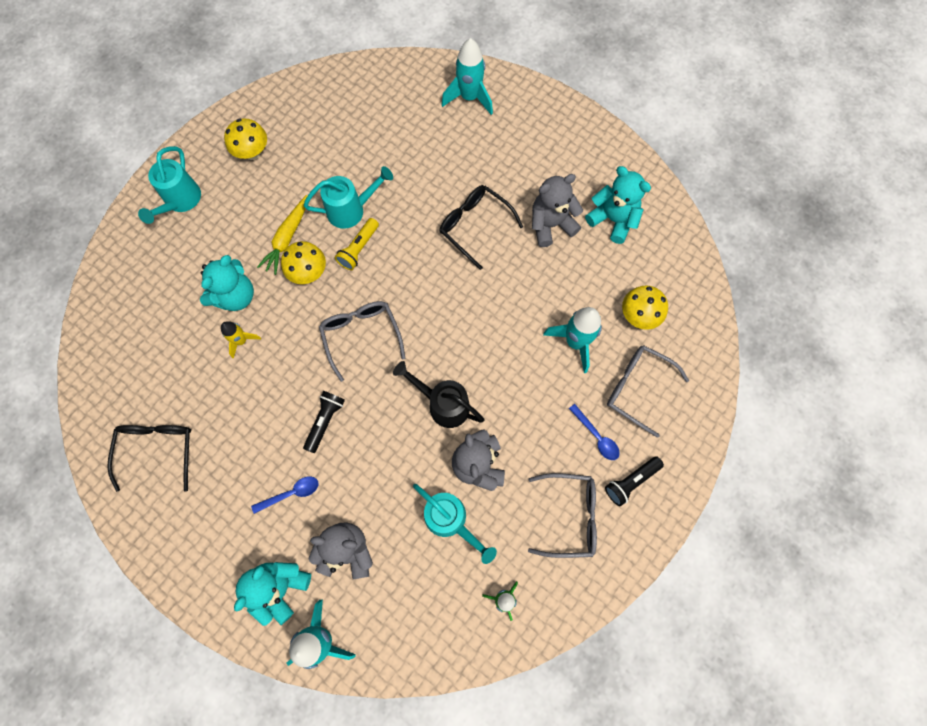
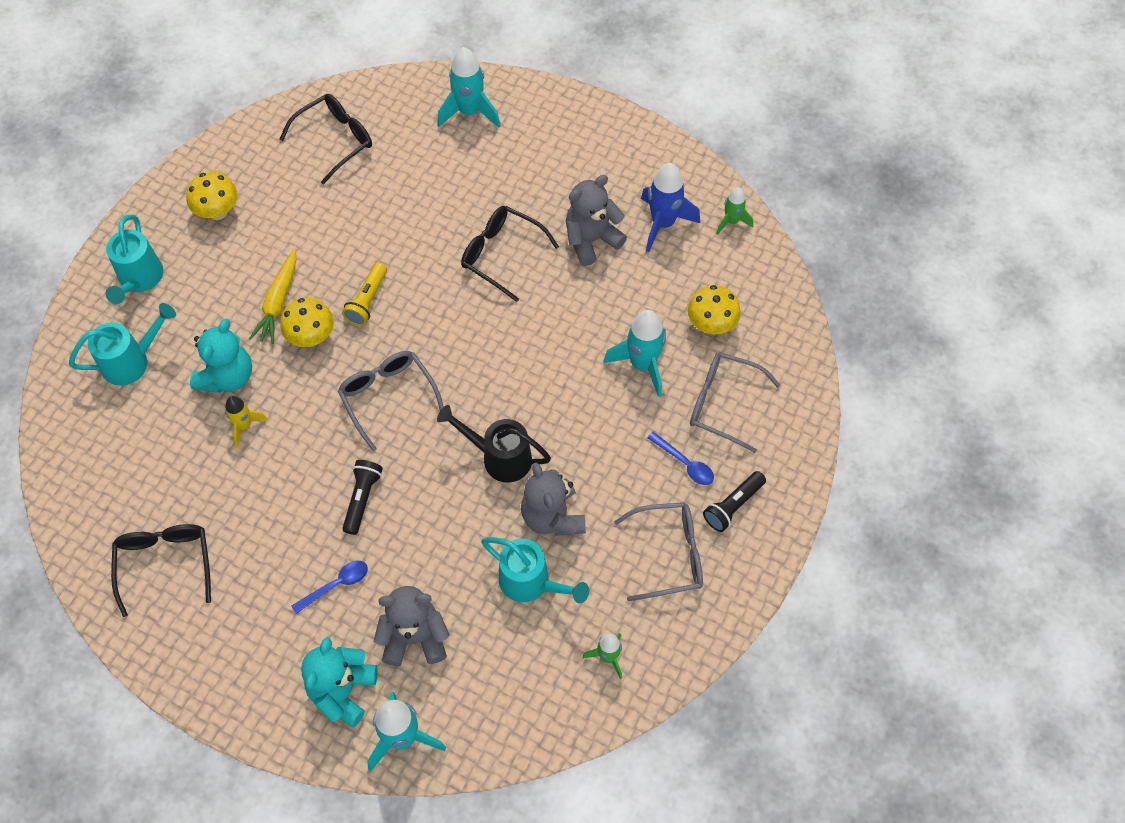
camera: 10 degrees left, 10 degrees down
(351, 210) = (350, 259): turquoise watering can -> turquoise watering can (132, 361)
(357, 105) = (335, 140): none -> black glasses
(613, 219) = (663, 223): turquoise teddy bear -> blue rocket
(671, 227) = (731, 221): none -> green rocket

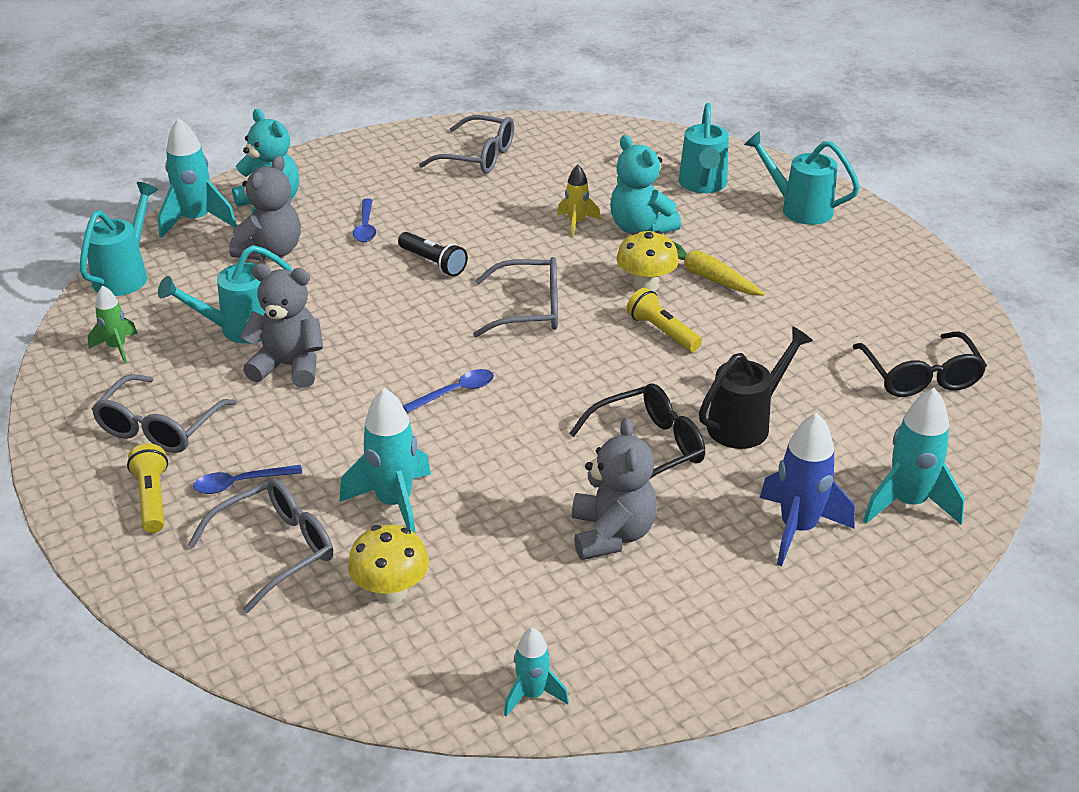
camera: 120 degrees right, 25 degrees down
(165, 563) = (479, 157): black glasses -> grey glasses
(218, 211) = (859, 271): yellow mushroom -> none
(499, 457) = (389, 356): black watering can -> black watering can (745, 424)
(514, 391) = (455, 392): none -> blue spoon
(516, 732) = (125, 275): none -> turquoise watering can
(663, 223) = (585, 617): blue rocket -> blue rocket (798, 529)
(731, 221) = (532, 695): green rocket -> turquoise rocket
(733, 505) = (152, 499): black flashlight -> yellow flashlight

